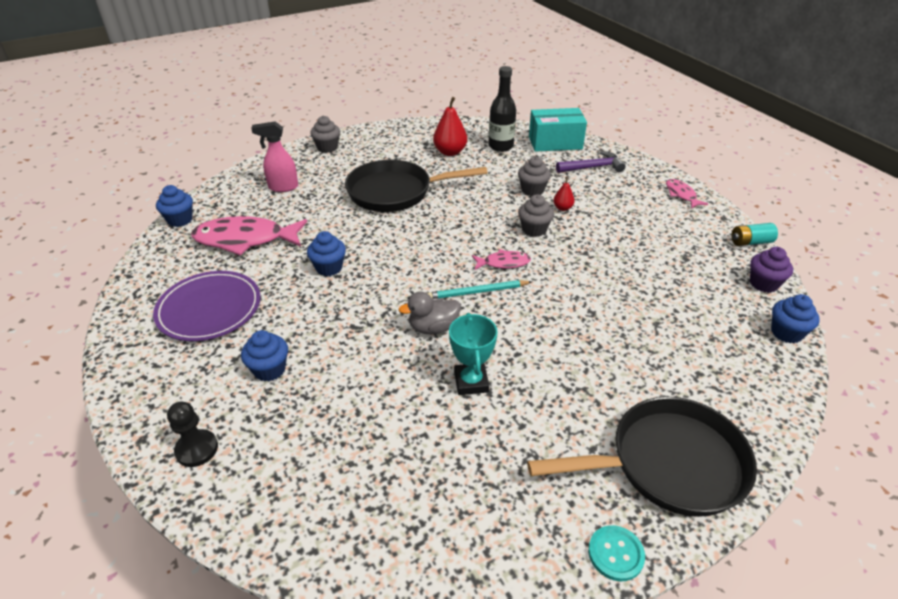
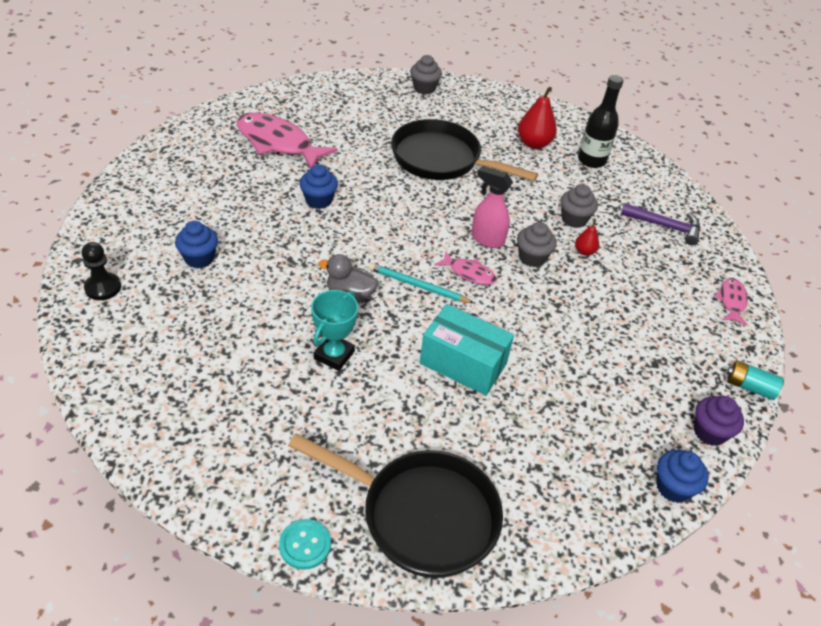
camera: 30 degrees right, 5 degrees up
(180, 220) = (245, 102): blue cupcake -> none
(209, 309) = (201, 188): purple plate -> none
(283, 187) = (350, 110): pink spray bottle -> pink spray bottle (486, 239)
(555, 143) = (654, 182): turquoise box -> turquoise box (463, 363)

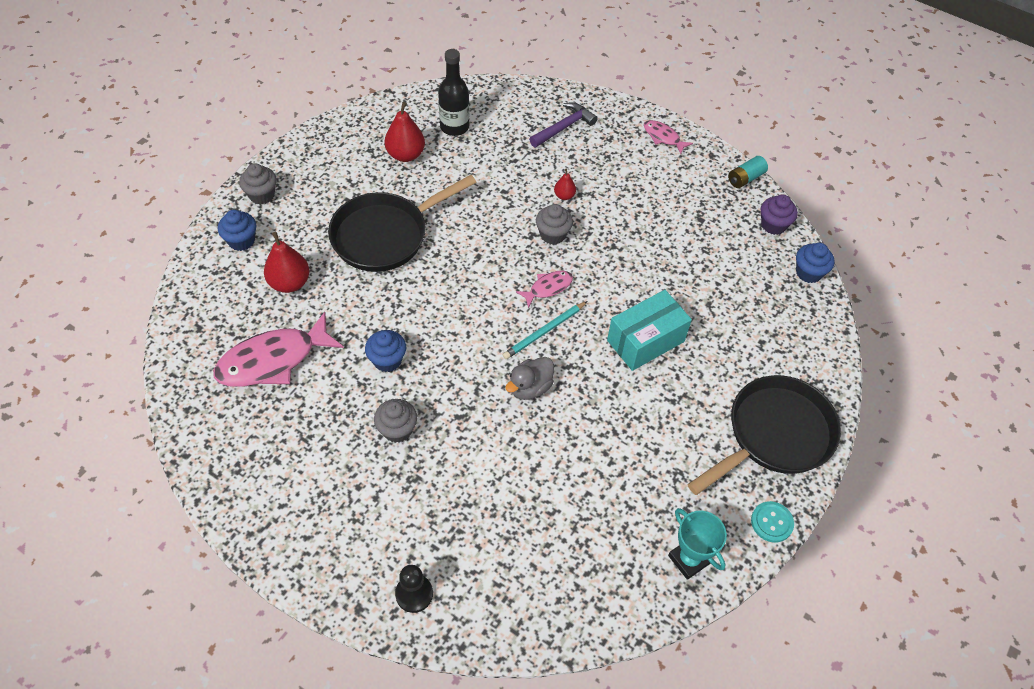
camera: 60 degrees left, 10 degrees up
(199, 258) = (416, 494): blue cupcake -> blue cupcake (241, 241)
(334, 355) = (595, 428): turquoise trophy -> turquoise trophy (689, 559)
(354, 127) = (290, 283): none -> red pear
(486, 239) = (513, 255): pink spray bottle -> none
(574, 219) = (522, 181): grey cupcake -> grey cupcake (397, 430)

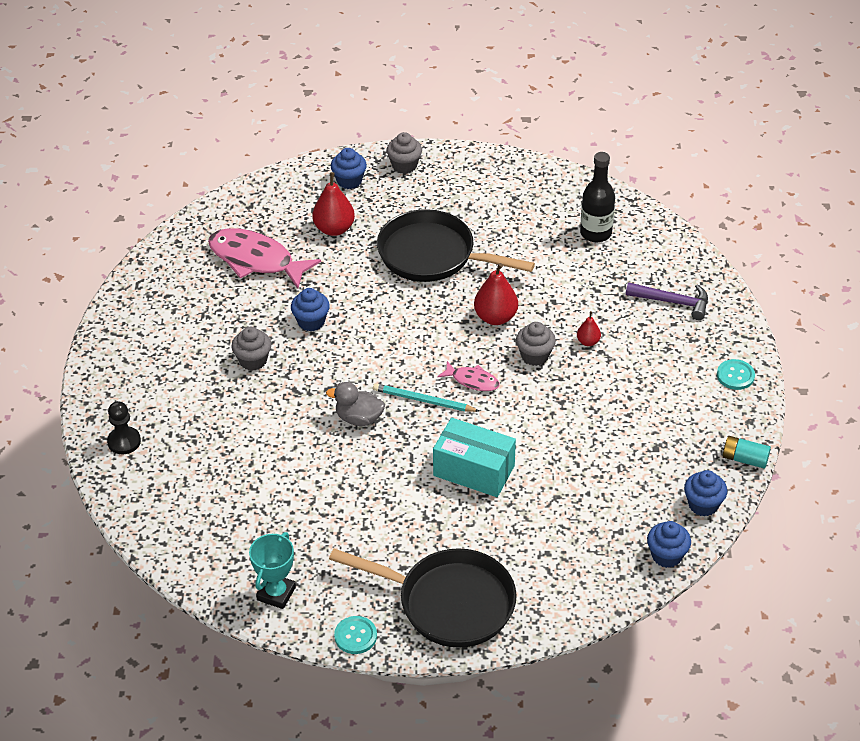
camera: 60 degrees right, 10 degrees down
(405, 155) = (531, 221): red pear -> red pear (495, 317)
(663, 137) = (735, 375): pink fish -> turquoise button
(773, 225) = (703, 505): purple cupcake -> blue cupcake

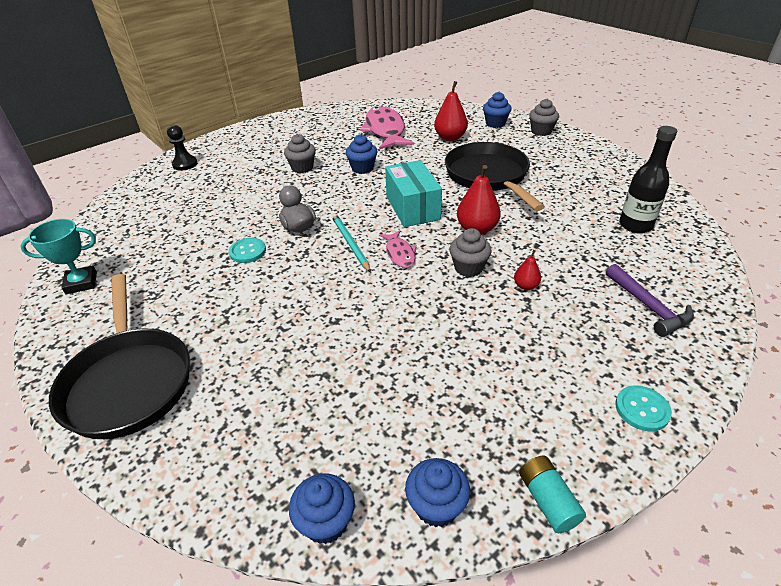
camera: 50 degrees right, 5 degrees down
(355, 636) = (53, 347): turquoise button -> turquoise button (247, 251)
(474, 470) = (304, 307): turquoise box -> turquoise box (412, 208)

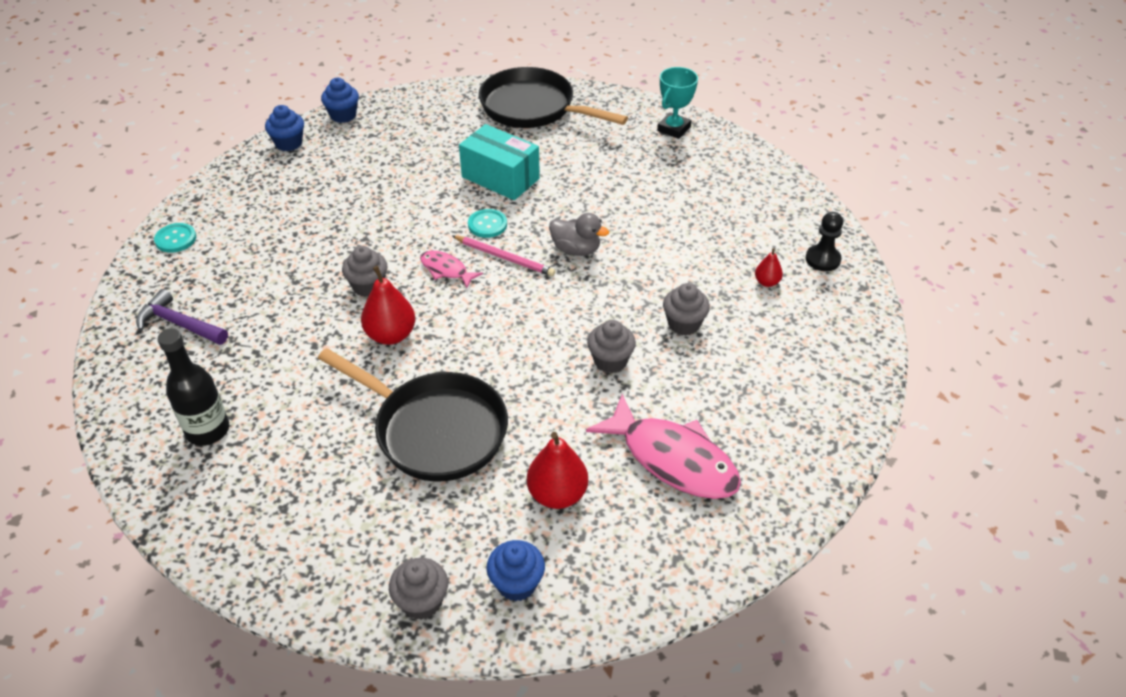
camera: 140 degrees right, 5 degrees up
(247, 251) = (587, 207): turquoise button -> turquoise button (487, 224)
(350, 243) = (504, 257): turquoise pencil -> pink pencil
(362, 168) = (610, 361): blue cupcake -> grey cupcake
(412, 208) = (485, 329): turquoise box -> turquoise box (500, 178)
(526, 286) = (302, 293): red pear -> red pear (767, 282)
(547, 500) = (226, 170): turquoise battery -> none

